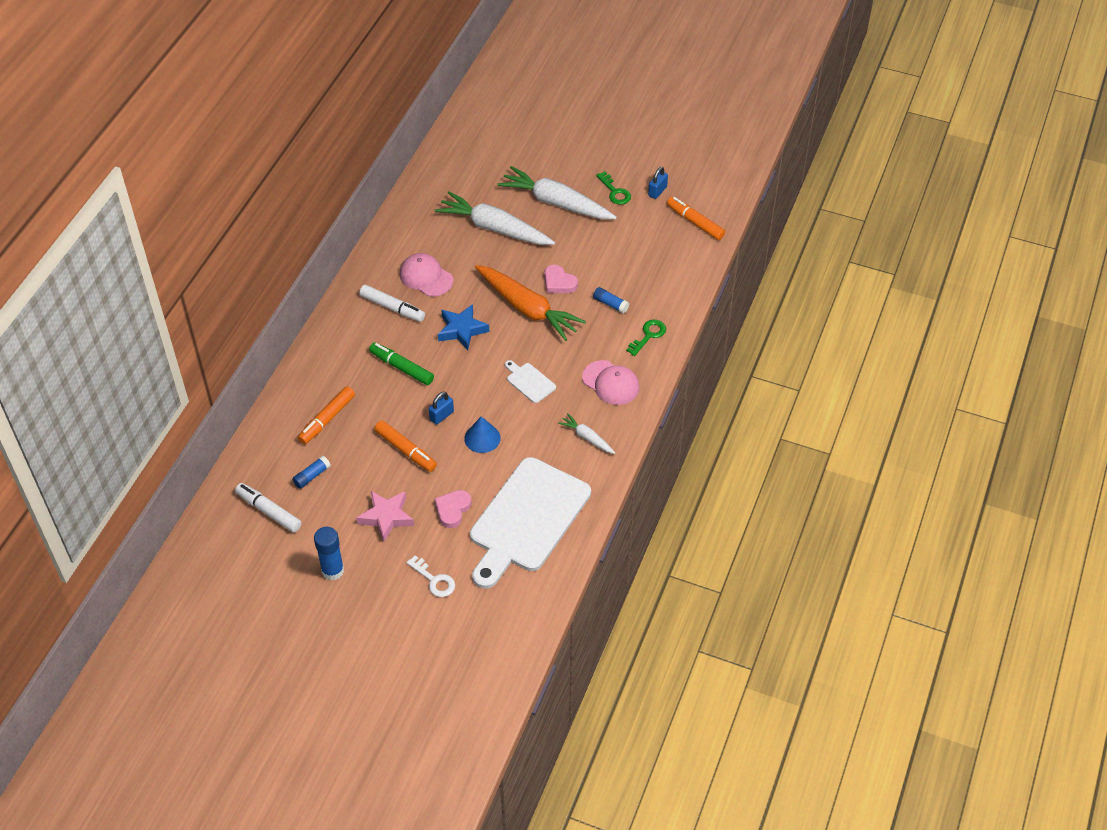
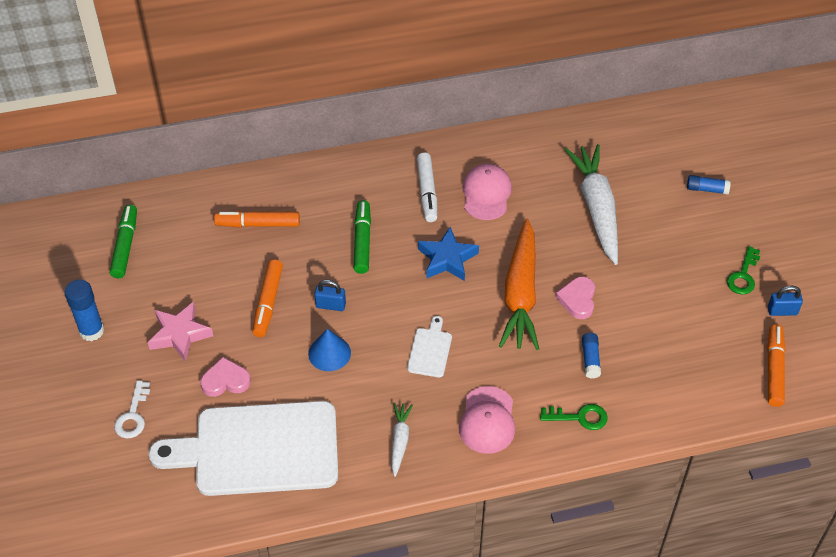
camera: 55 degrees right, 0 degrees up
(268, 511) = (125, 246): white marker -> green marker
(312, 476) = (186, 252): blue glue stick -> blue glue stick (707, 189)
(556, 203) = (678, 236): white carrot -> none

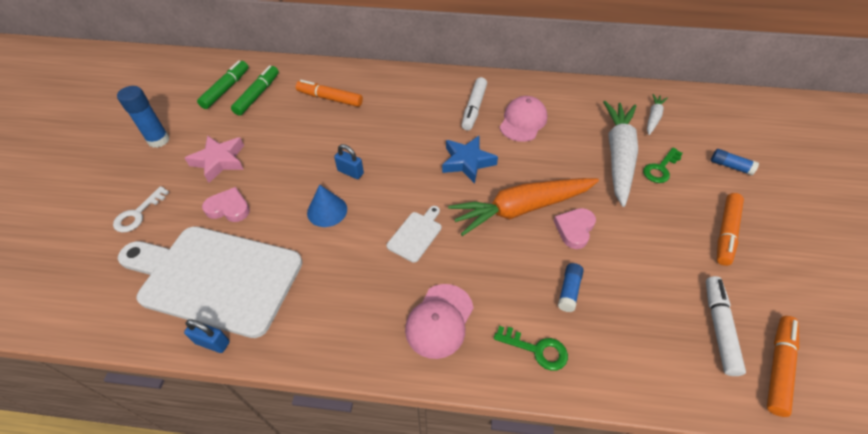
camera: 20 degrees right, 0 degrees up
(268, 302) = (302, 156): orange marker -> orange marker (726, 233)
(362, 241) = (403, 130): green marker -> green marker (257, 95)
(399, 441) = (345, 313): white carrot -> white carrot (653, 117)
(521, 294) = (521, 209): orange carrot -> orange carrot turned 45 degrees clockwise
(723, 352) = (718, 327): none -> white marker
(743, 275) = (755, 254): green key -> green key (660, 168)
(782, 311) = (796, 303): blue padlock -> blue padlock (212, 342)

